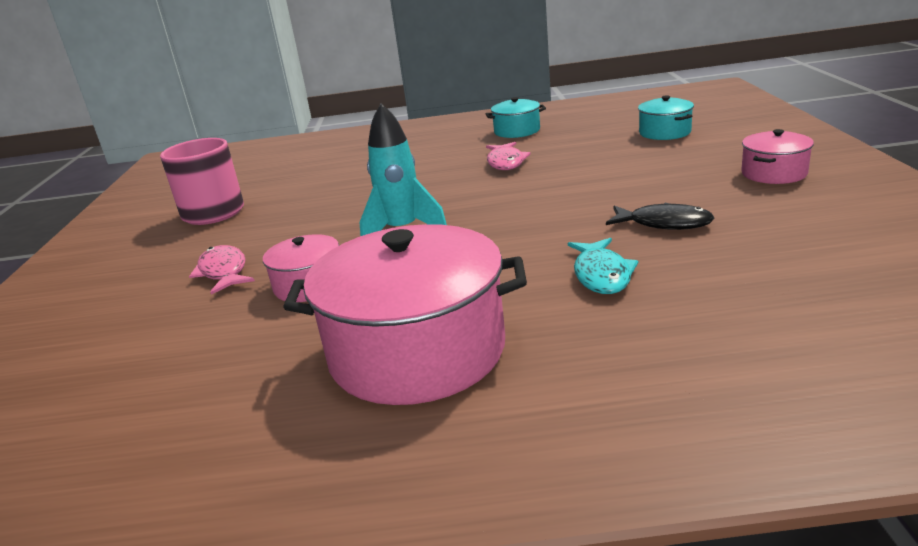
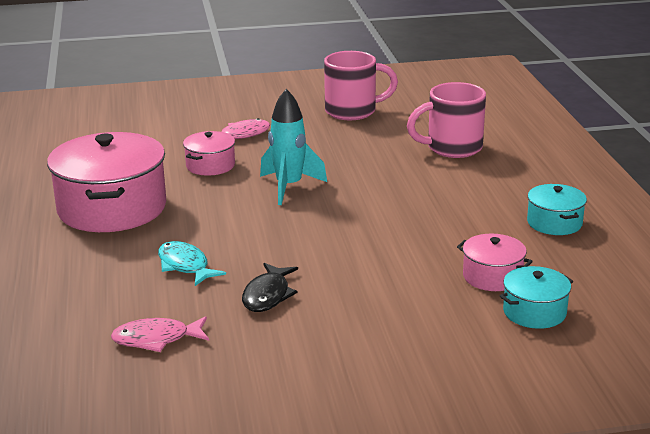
camera: 80 degrees right, 0 degrees up
(350, 166) = (452, 148): none -> pink mug
(506, 162) = (445, 221): pink fish -> pink fish (156, 339)
(601, 275) = (185, 266): turquoise fish -> turquoise fish turned 60 degrees clockwise
(774, 173) = (377, 364): pink pot -> pink pot (492, 276)

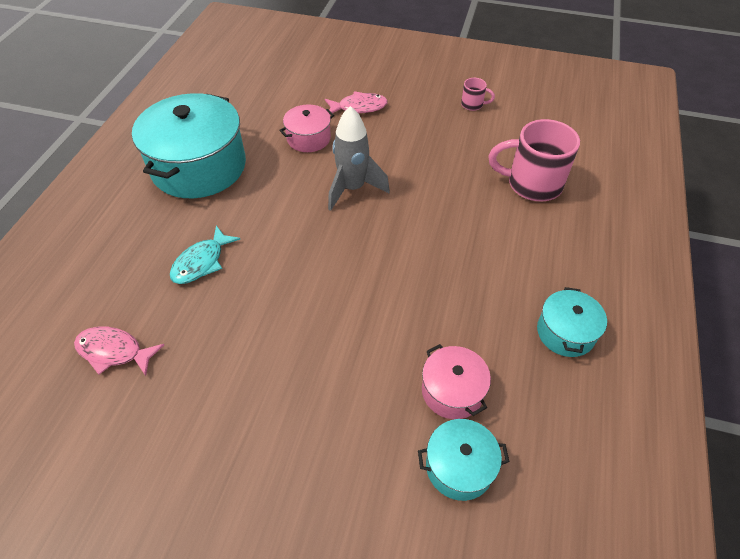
camera: 25 degrees right, 25 degrees up
(112, 208) = (199, 167): pink pot -> turquoise pot
(185, 266) = (201, 262): turquoise fish -> turquoise fish turned 135 degrees counterclockwise
(268, 295) = (238, 331): black fish -> none
(289, 187) = (353, 189): turquoise rocket -> grey rocket
(352, 111) = (473, 105): pink mug -> pink mug, size x0.46

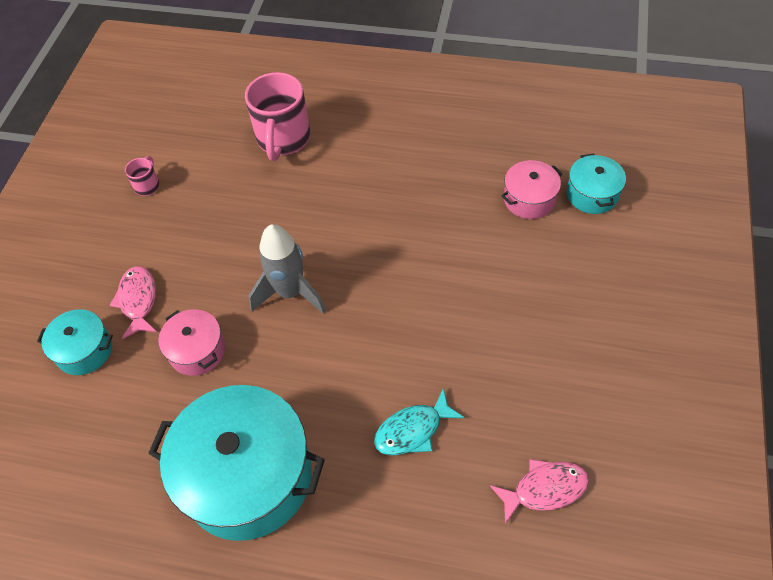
camera: 90 degrees left, 5 degrees up
(114, 351) = (544, 489): pink fish -> pink fish turned 120 degrees counterclockwise
(201, 262) = (413, 430): turquoise fish -> turquoise fish turned 120 degrees clockwise
(565, 332) = (459, 127): turquoise pot -> turquoise pot (84, 350)

